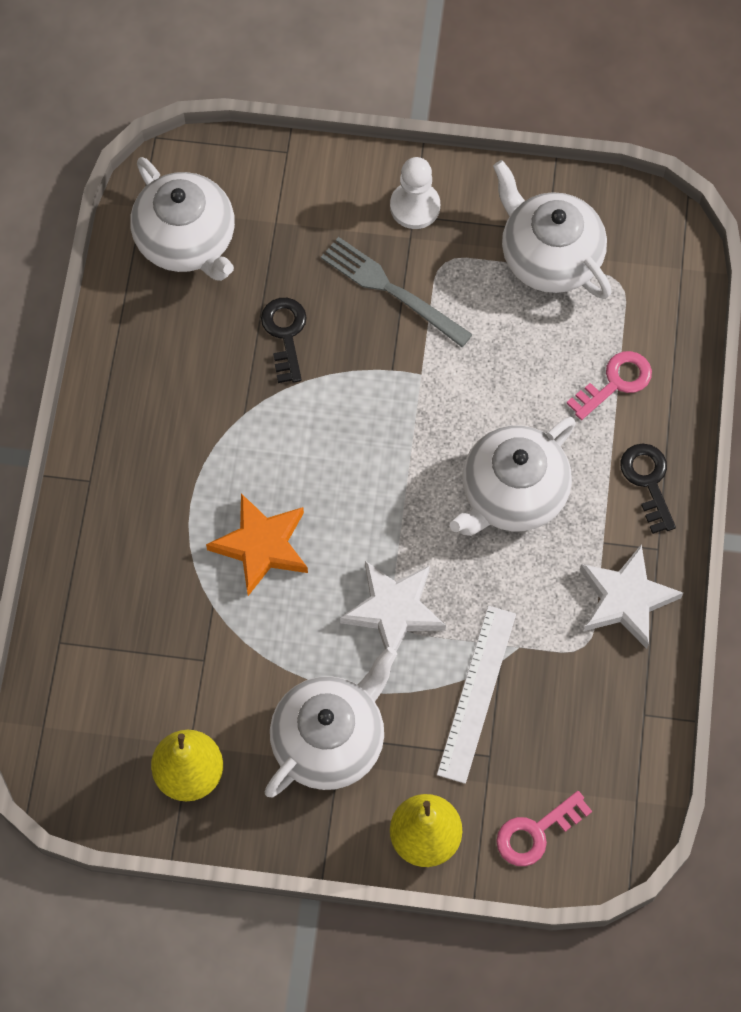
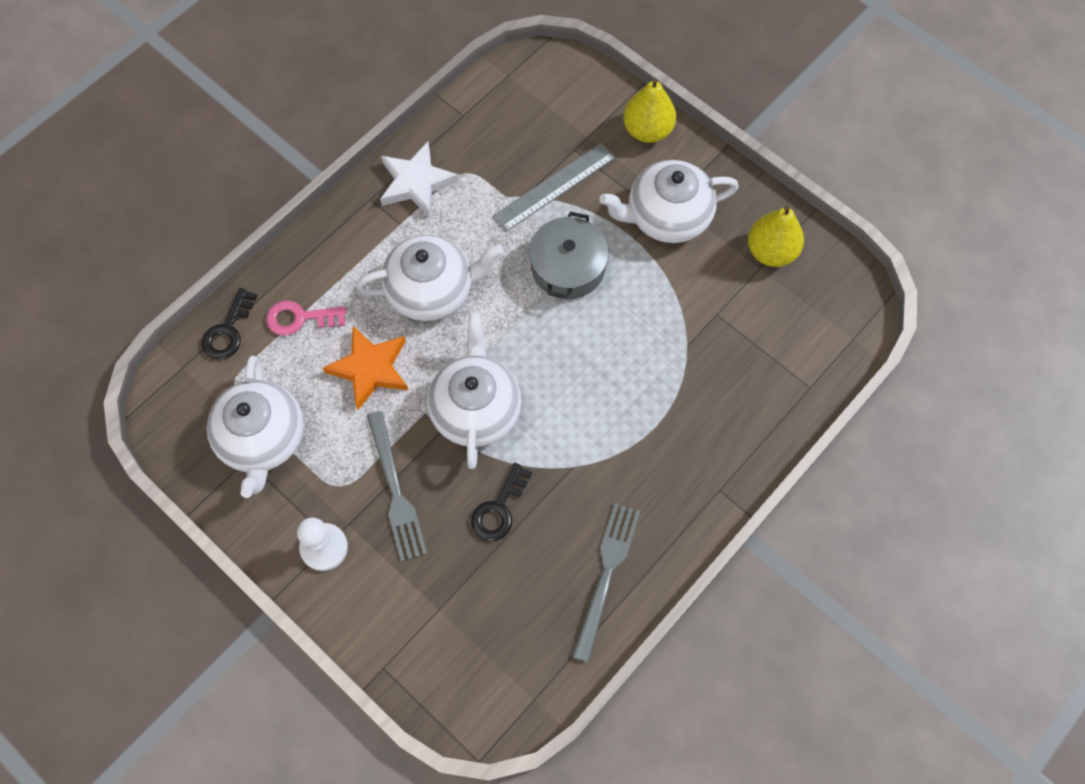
camera: 145 degrees left, 0 degrees up
(146, 340) = (606, 575): none -> grey fork
(187, 240) = (518, 641): white teapot -> white teapot (476, 409)
(261, 546) = (626, 363): orange star -> orange star (370, 368)
(394, 610) = (568, 267): white star -> grey pot
(477, 693) = (554, 187): white ruler -> grey ruler
(536, 832) = (579, 94): pink key -> none
(648, 481) = (338, 242): black key -> black key (228, 330)

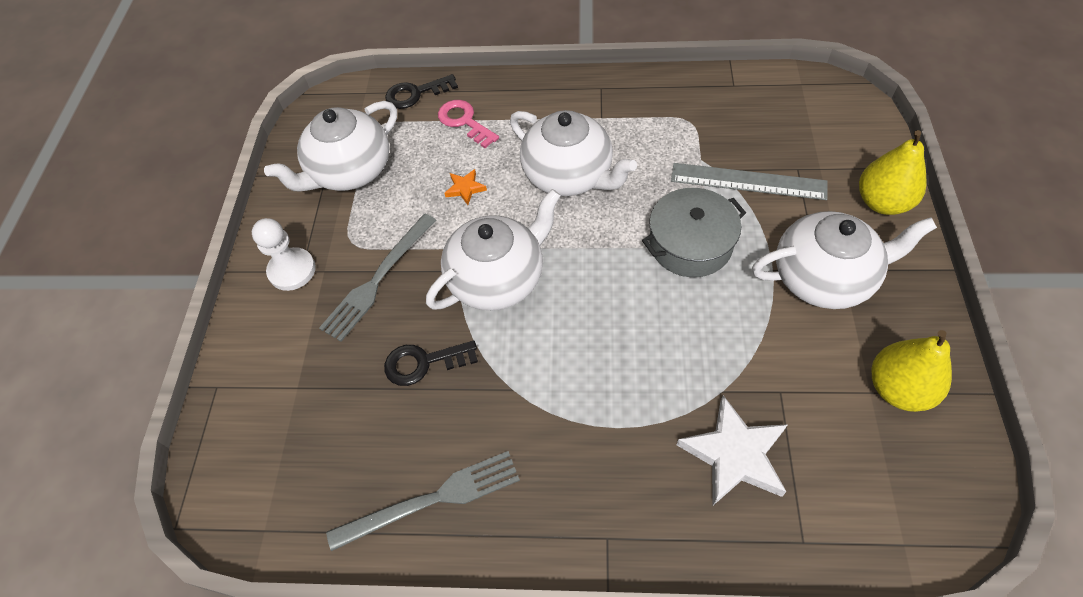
camera: 55 degrees right, 10 degrees down
(370, 368) = (465, 188): orange star -> orange star, size x0.49
(416, 182) = (645, 101): white star -> white star (734, 454)
(667, 216) = (823, 278): white teapot -> white teapot turned 135 degrees clockwise

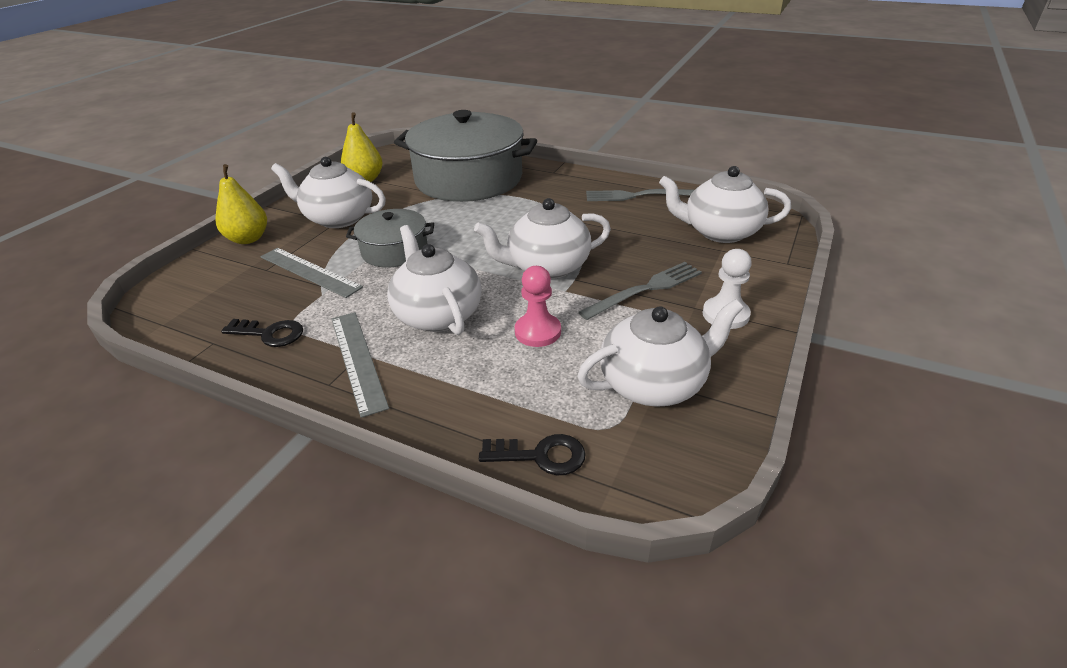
camera: 160 degrees left, 20 degrees down
(299, 431) = (720, 232): none -> white teapot
(424, 363) = (624, 241): black key -> black key (269, 334)
(464, 121) = (500, 397): pink key -> none
(465, 188) = (537, 332): orange star -> pink pawn
(597, 111) = (358, 360): none -> grey ruler
(734, 454) = (468, 179): white star -> grey pot

